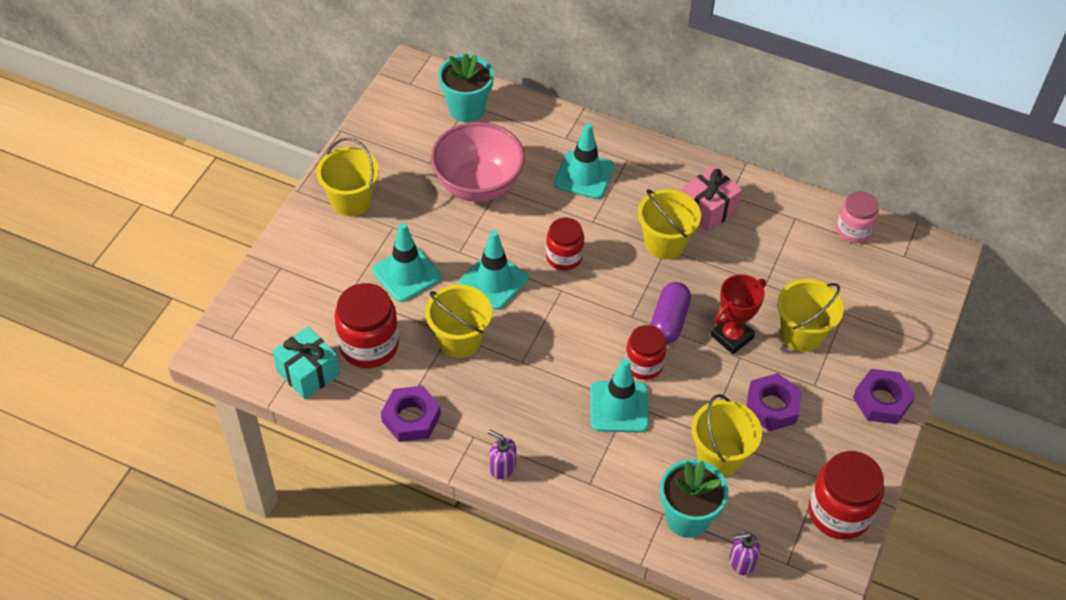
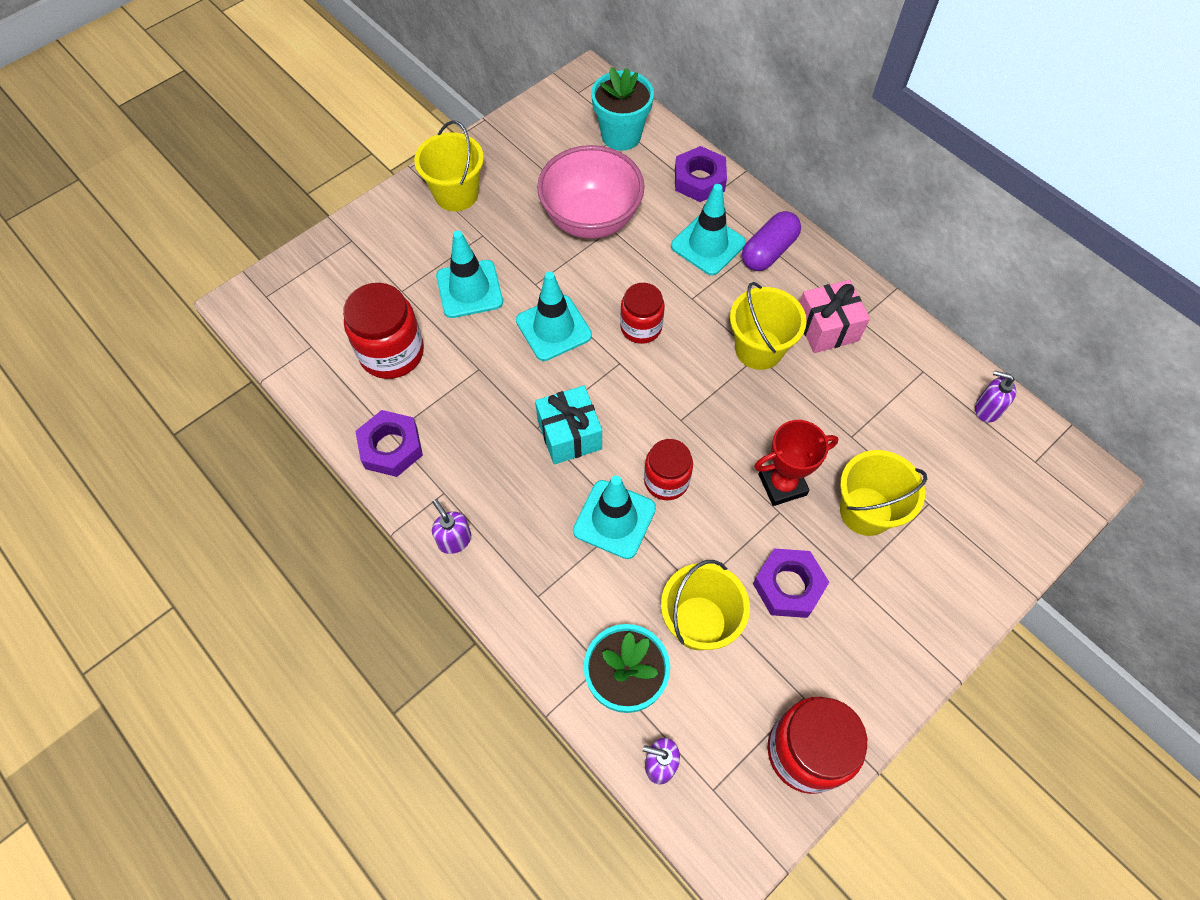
camera: 25 degrees right, 10 degrees up
(308, 373) = (317, 360): turquoise gift -> turquoise gift (569, 435)
(459, 340) = (485, 380): yellow bucket -> none
(668, 321) = (719, 440): purple capsule -> purple capsule (768, 251)
(853, 230) = (986, 409): pink jar -> purple soap dispenser
(882, 401) = (925, 630): purple nut -> purple nut (699, 180)

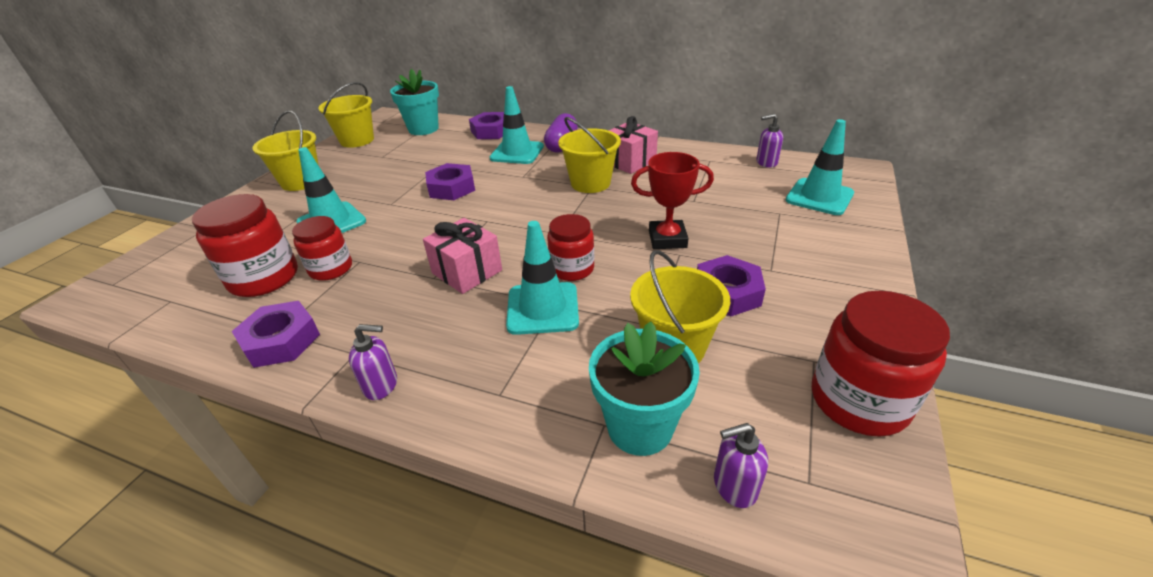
camera: 25 degrees left, 25 degrees down
(454, 540) = (381, 385): purple soap dispenser -> purple soap dispenser turned 150 degrees clockwise
(553, 328) = (419, 220): turquoise traffic cone -> turquoise traffic cone (819, 197)
(569, 435) = (467, 272): turquoise gift -> pink gift
(591, 219) = (421, 165): pink bowl -> none
(607, 284) = (451, 188): none -> purple nut
(641, 327) = (492, 199): red jar -> red jar (331, 269)
(782, 484) = (667, 239): red trophy -> red trophy turned 45 degrees clockwise
(866, 511) = (741, 231): yellow bucket -> yellow bucket (357, 140)

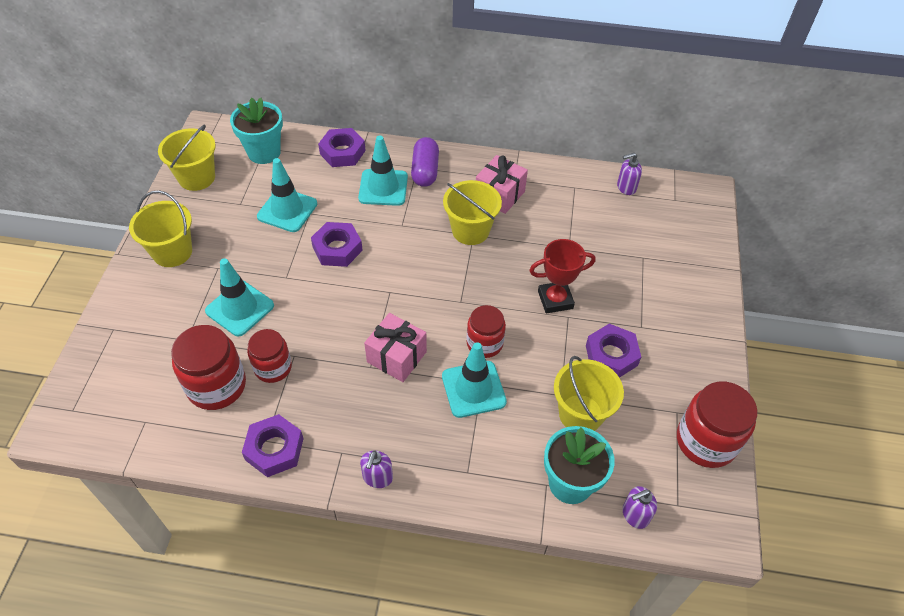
camera: 15 degrees left, 15 degrees up
(381, 385) = (377, 477): purple soap dispenser -> purple soap dispenser turned 120 degrees clockwise
(819, 197) = (674, 233): turquoise traffic cone -> turquoise traffic cone (287, 210)

